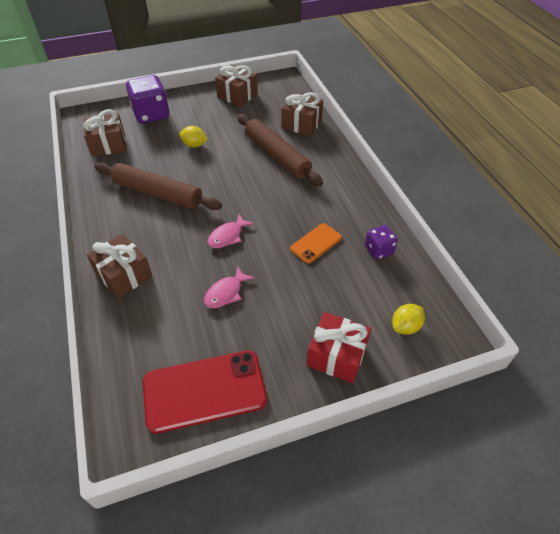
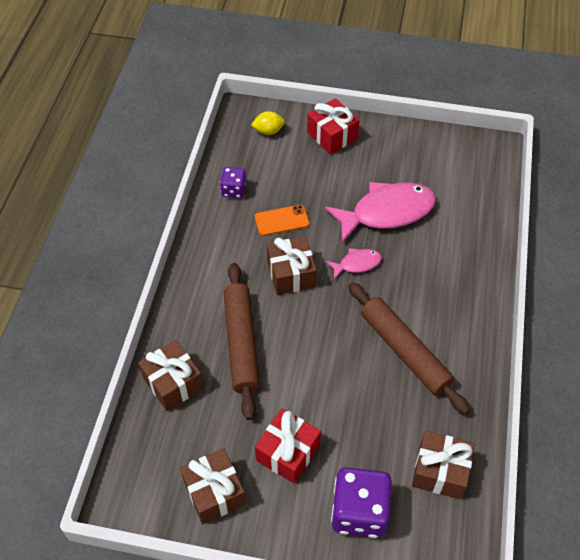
camera: 150 degrees left, 5 degrees up
(124, 275) = (470, 267): brown gift -> brown gift (291, 274)
(194, 145) = (328, 412): yellow lemon -> none
(204, 391) = (436, 154): red phone -> none
(208, 121) = (287, 452): none -> red gift
(226, 293) = (387, 212): pink fish -> pink fish, size x2.07

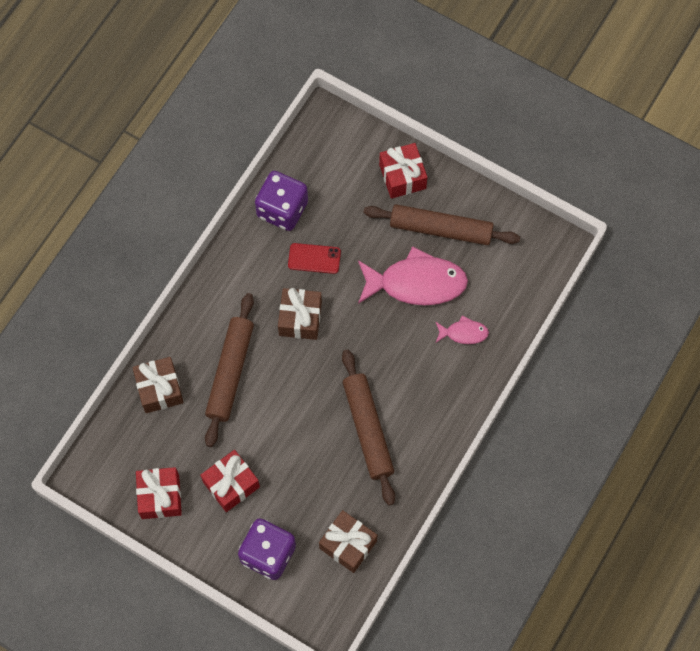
camera: 20 degrees right, 15 degrees up
(214, 492) = (160, 496): brown gift -> red gift
(234, 190) = (282, 209): purple dice -> purple dice, size x1.81
(268, 131) = (342, 150): yellow lemon -> none
(281, 220) = (314, 258): orange phone -> red phone
(357, 264) = (364, 328): pink fish -> pink fish (463, 333)
(387, 165) = (441, 229): none -> brown rolling pin

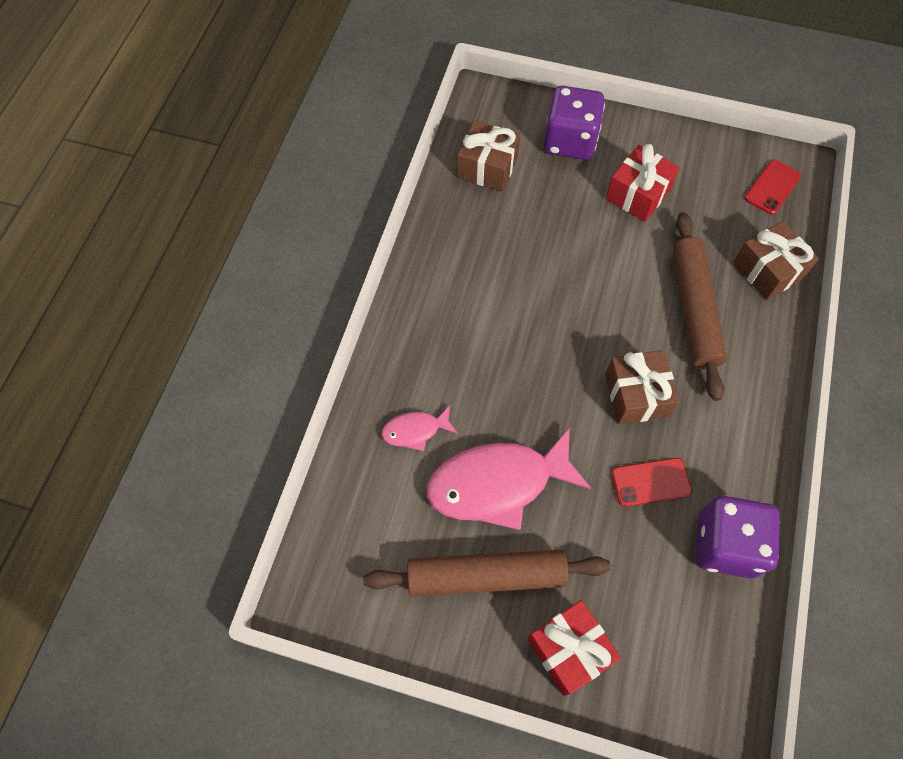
camera: 165 degrees right, 5 degrees down
(117, 462) = (772, 187): none -> red phone
(160, 496) = (708, 166): red gift -> none
(367, 429) = (504, 285): brown rolling pin -> none

